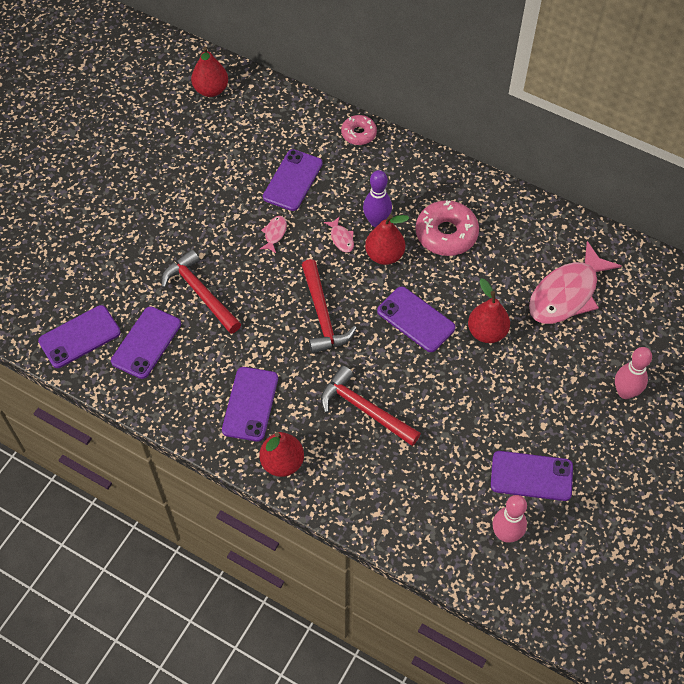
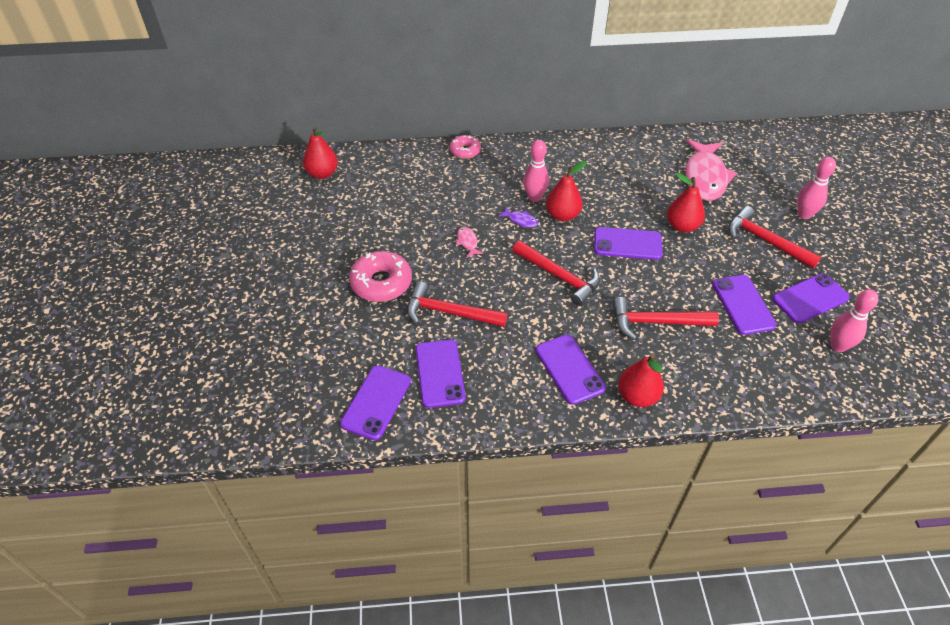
camera: 35 degrees left, 10 degrees down
(292, 180) = (446, 201): purple phone -> purple phone (743, 304)
(341, 238) = (520, 220): pink fish -> purple fish
(376, 221) = (534, 197): purple bowling pin -> pink bowling pin
(446, 234) = (590, 181): pink donut -> pink donut (381, 283)
(553, 395) = (765, 241): none -> red hammer

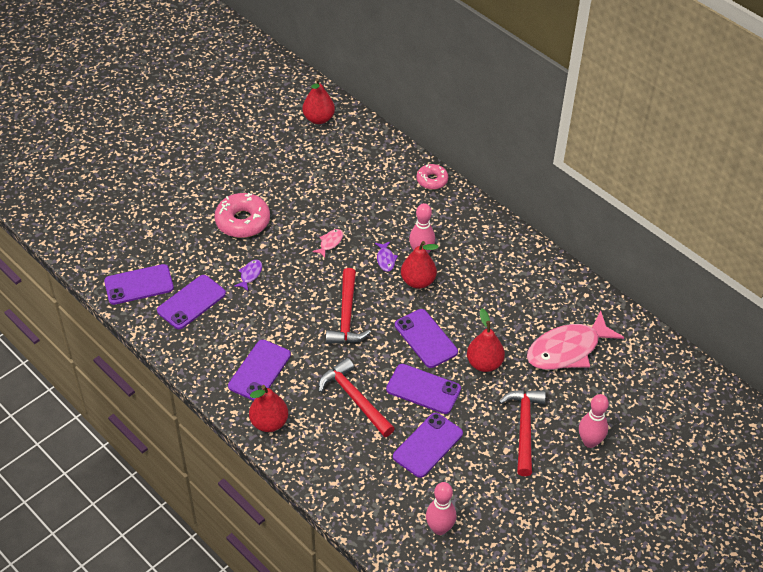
camera: 50 degrees right, 0 degrees up
(449, 313) = (250, 274): red hammer -> purple fish
(810, 298) = (480, 488): purple phone -> purple phone (423, 389)

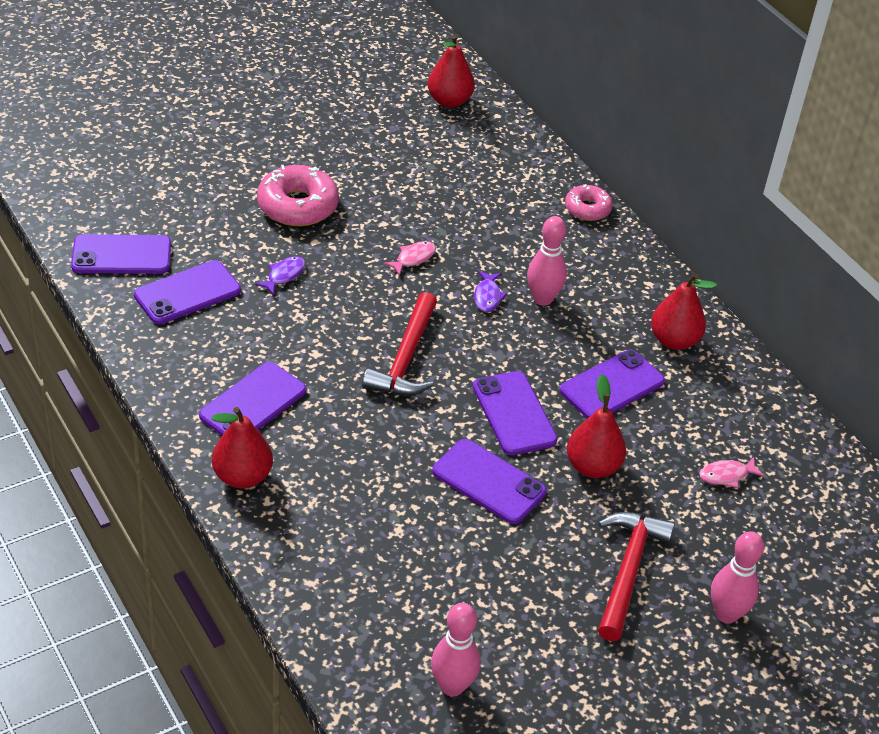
camera: 10 degrees right, 5 degrees down
(354, 399) = (380, 472): red hammer -> none
(418, 281) = (526, 335): red pear -> red pear (674, 340)
(427, 445) = (471, 561): purple phone -> purple phone (612, 386)
(567, 350) = (726, 475): pink fish -> pink fish, size x0.41

